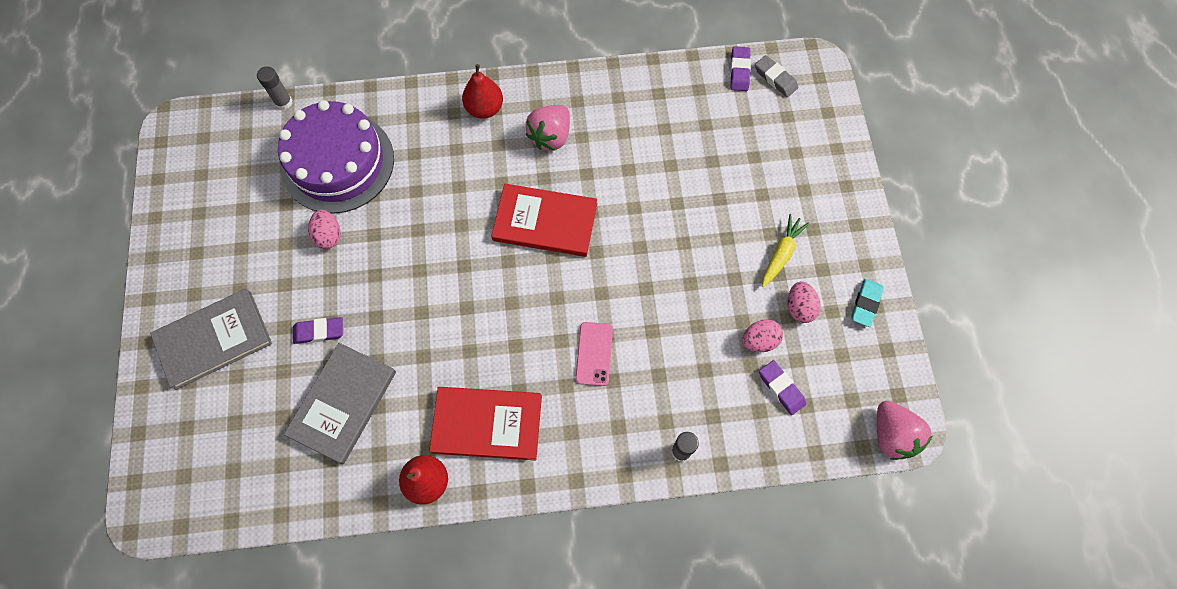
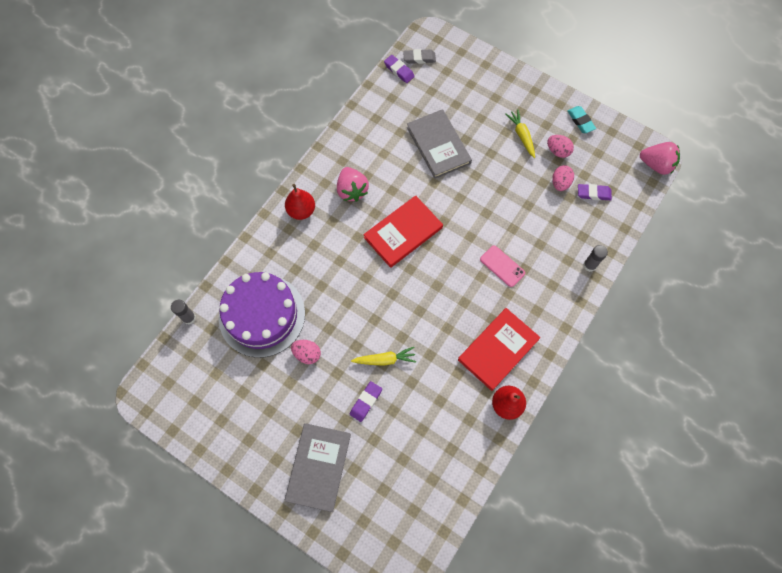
camera: 50 degrees left, 0 degrees up
(342, 403) = (422, 419): grey book -> grey book (438, 145)
(381, 314) = (384, 359): none -> yellow carrot

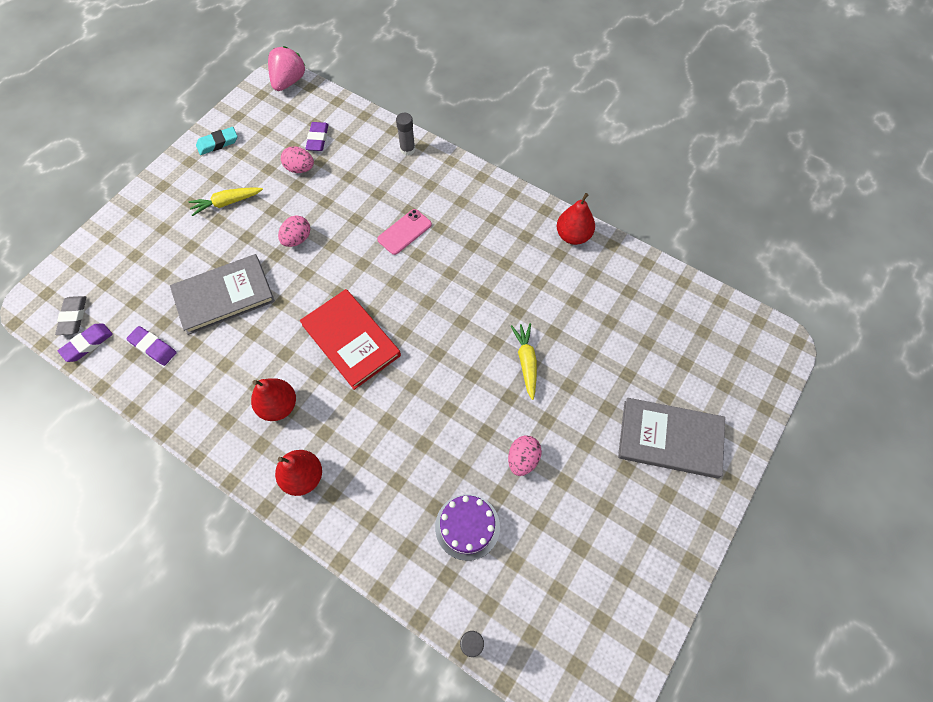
camera: 90 degrees left, 5 degrees down
(262, 315) = (467, 526): purple cake -> purple cake, size x0.52
(352, 190) = (278, 406): pink strawberry -> red pear
(366, 402) = (582, 384): purple eraser -> purple eraser (153, 347)
(498, 349) = (509, 241): red book -> none
(558, 151) = (256, 168): pink egg -> pink egg (297, 239)

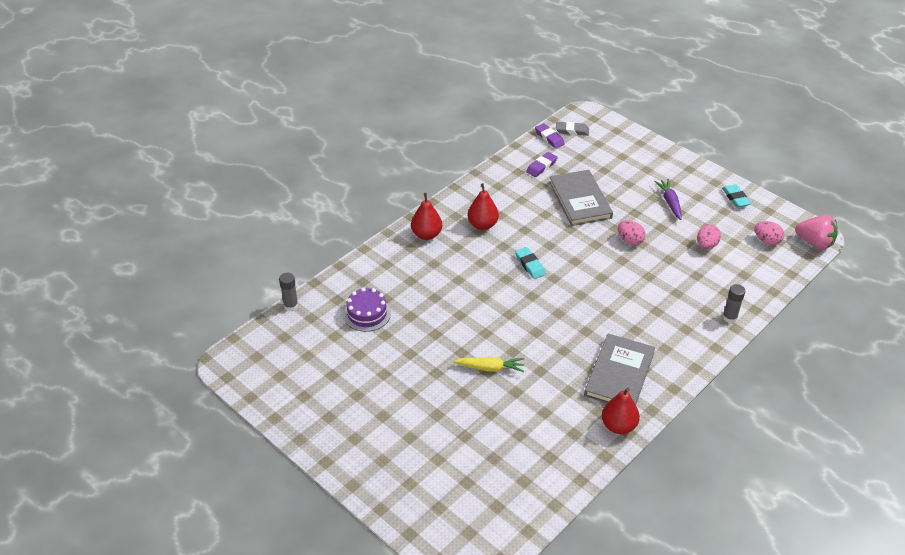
camera: 100 degrees right, 20 degrees down
(227, 203) = (670, 202): yellow carrot -> purple carrot
(318, 139) = (742, 258): purple eraser -> none
(351, 340) = (530, 265): red book -> turquoise eraser
(404, 232) = (632, 306): pink phone -> none
(523, 459) = (407, 352): pink egg -> pink egg (766, 241)
(670, 439) = (399, 451): grey book -> grey book (619, 374)

